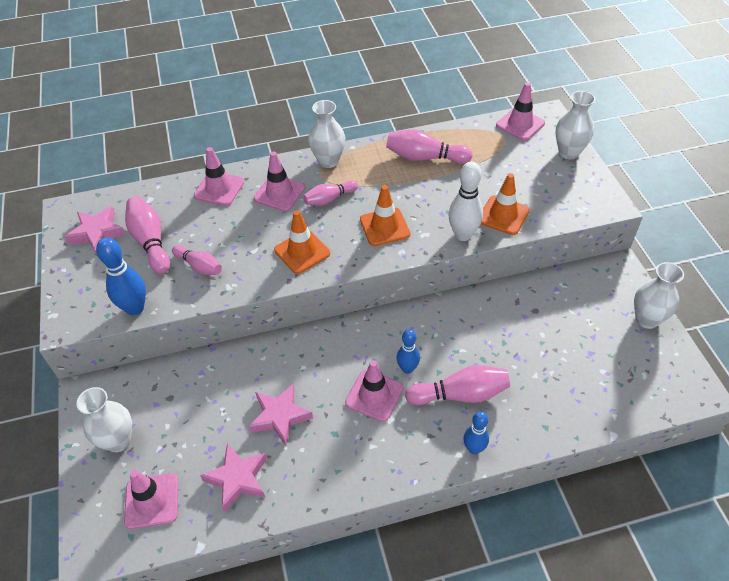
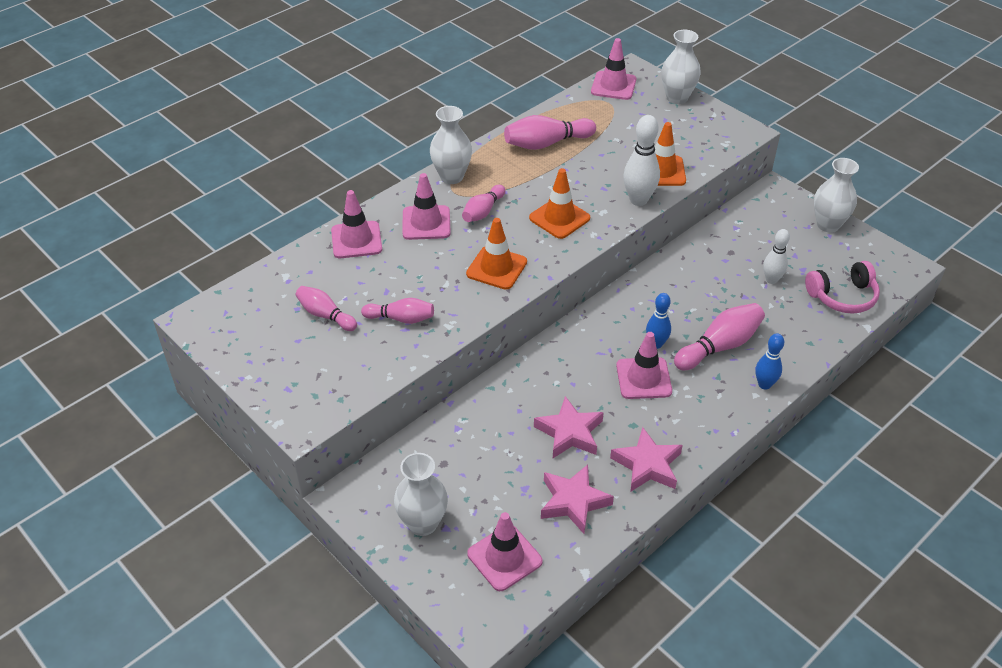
camera: 30 degrees left, 5 degrees down
(97, 233) = (255, 328): pink star -> pink star (647, 465)
(135, 308) = (366, 381): blue bowling pin -> none
(150, 242) = (325, 315): pink bowling pin -> pink bowling pin, size x0.65
(553, 351) = (771, 280): none -> white bowling pin
(610, 395) = (842, 296): none -> pink headphones

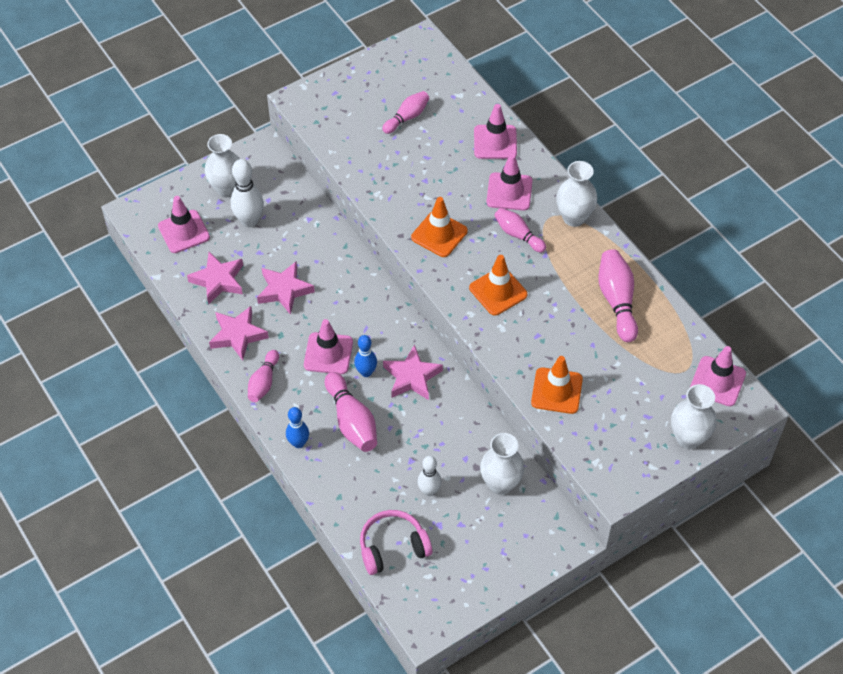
camera: 100 degrees right, 10 degrees up
(401, 318) = (392, 164): pink bowling pin -> pink bowling pin (264, 382)
(638, 200) = (514, 360): white bowling pin -> white bowling pin (249, 221)
(648, 308) = (412, 377): none -> pink star
(828, 225) = (502, 573): white vase -> white vase (500, 484)
(842, 296) = (393, 547): pink headphones -> pink headphones turned 75 degrees clockwise

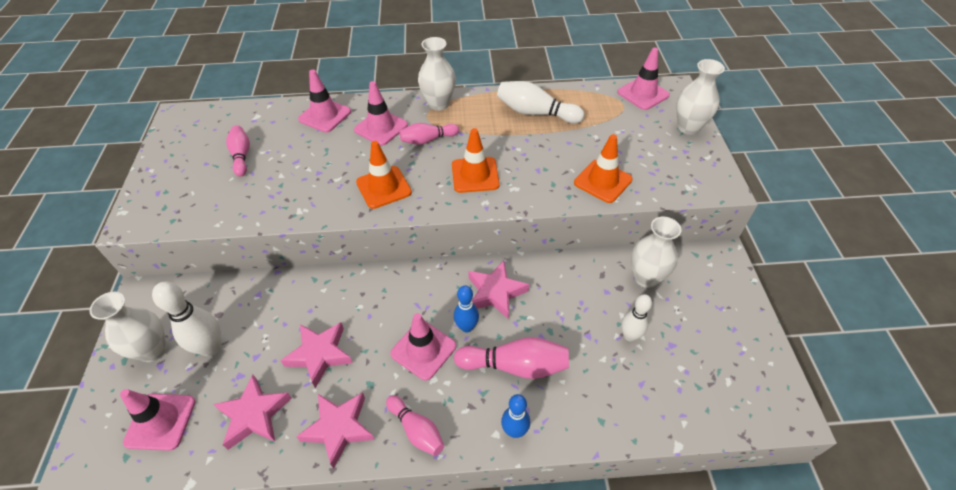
camera: 60 degrees left, 5 degrees down
(393, 547) = (684, 397): pink headphones -> none
(617, 301) = (535, 113): pink bowling pin -> white bowling pin

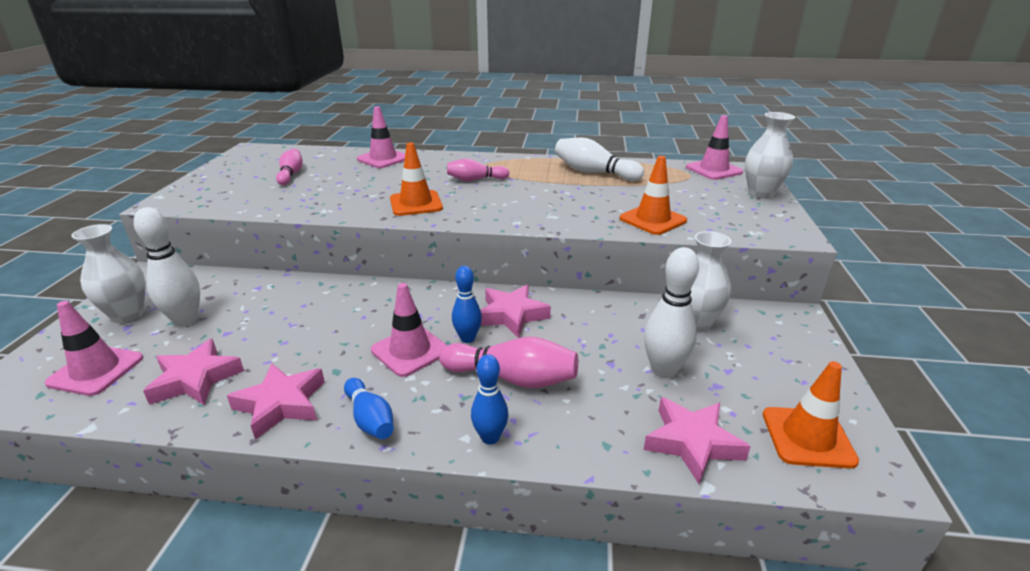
camera: 10 degrees right, 20 degrees down
(319, 354) = (294, 340): pink star -> pink star (692, 443)
(381, 127) = (433, 169): pink traffic cone -> none
(416, 430) = (370, 419): pink bowling pin -> blue bowling pin
(439, 104) = (497, 160): white vase -> none
(475, 175) = (514, 204): orange traffic cone -> orange traffic cone (807, 437)
(629, 336) = (663, 370): white bowling pin -> white bowling pin, size x1.54

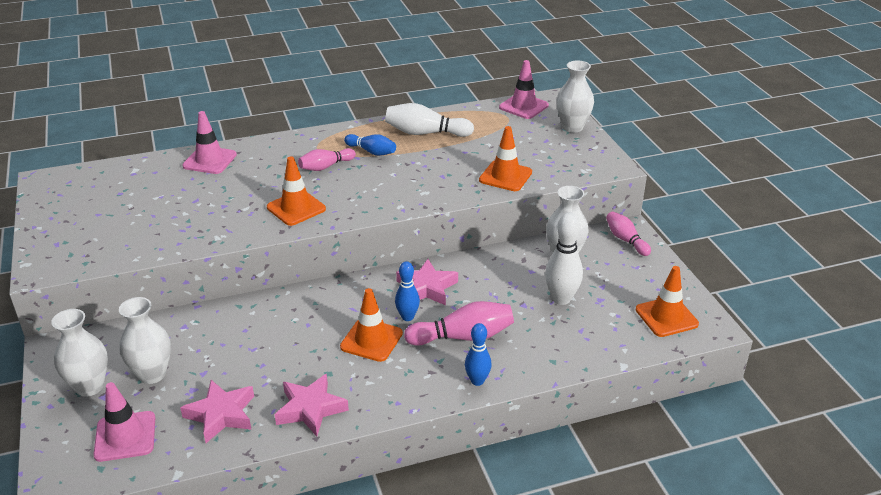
camera: 25 degrees left, 5 degrees up
(186, 320) = (152, 374): white bowling pin -> white vase
(291, 174) = (134, 203): pink bowling pin -> pink bowling pin (625, 240)
(370, 419) = (386, 396): blue bowling pin -> blue bowling pin (372, 152)
(410, 351) = (371, 340): pink traffic cone -> orange traffic cone
(692, 443) = (602, 342): pink star -> none

